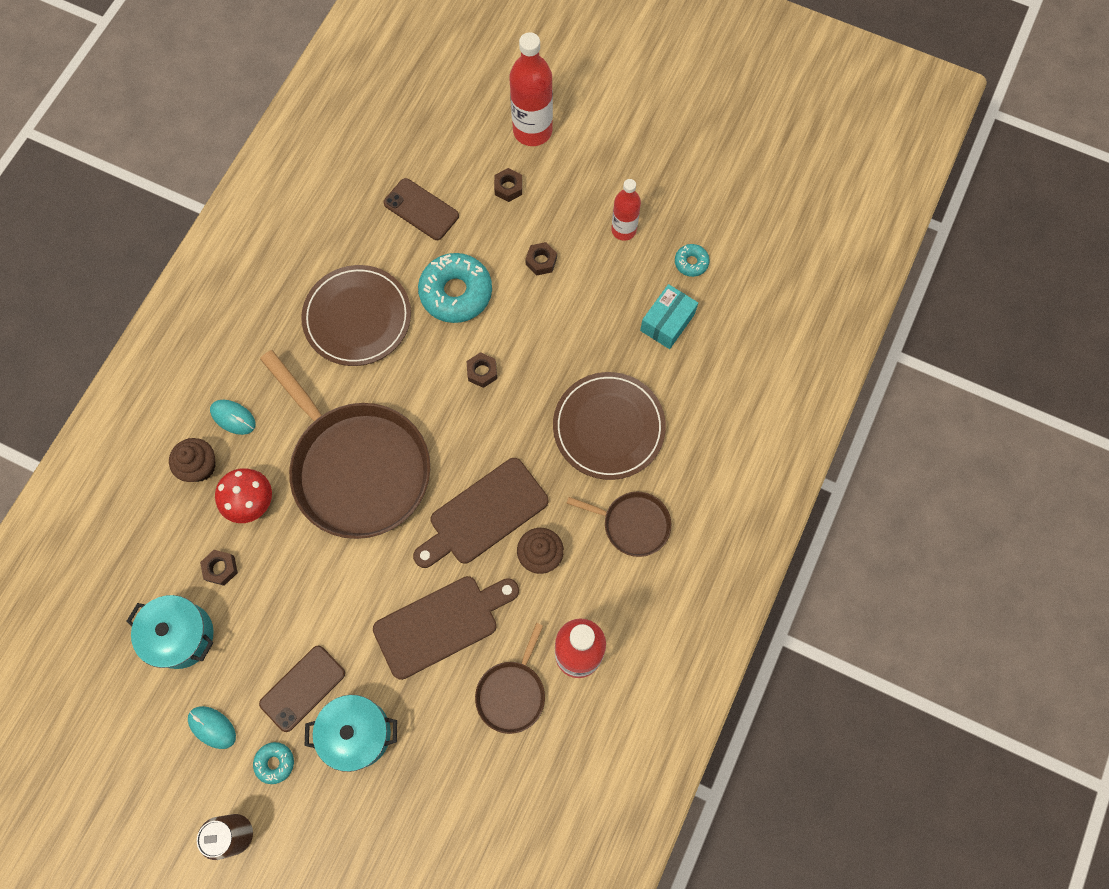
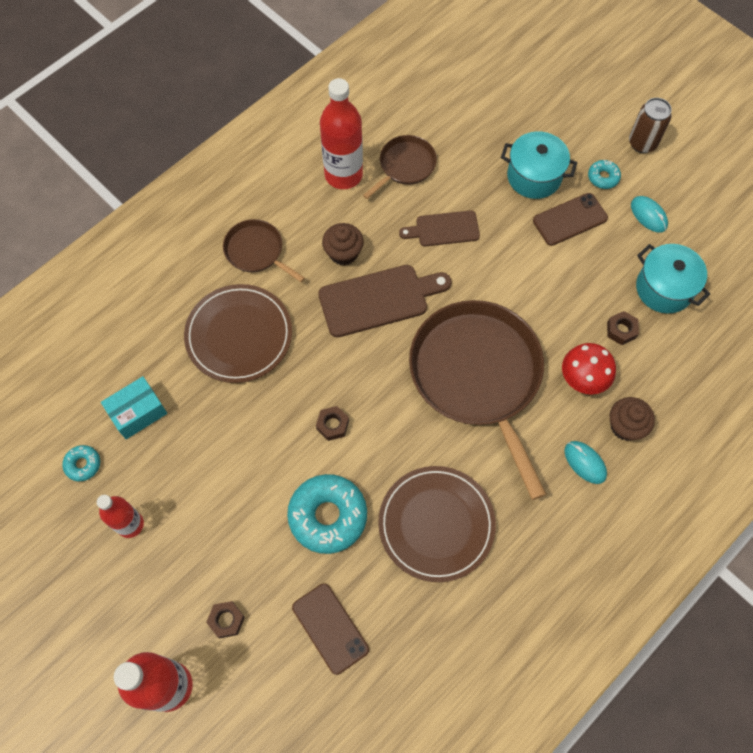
camera: 160 degrees left, 5 degrees down
(441, 623) = (444, 229): brown cutting board -> brown cutting board, size x0.62
(541, 261) = (229, 520): brown nut -> none

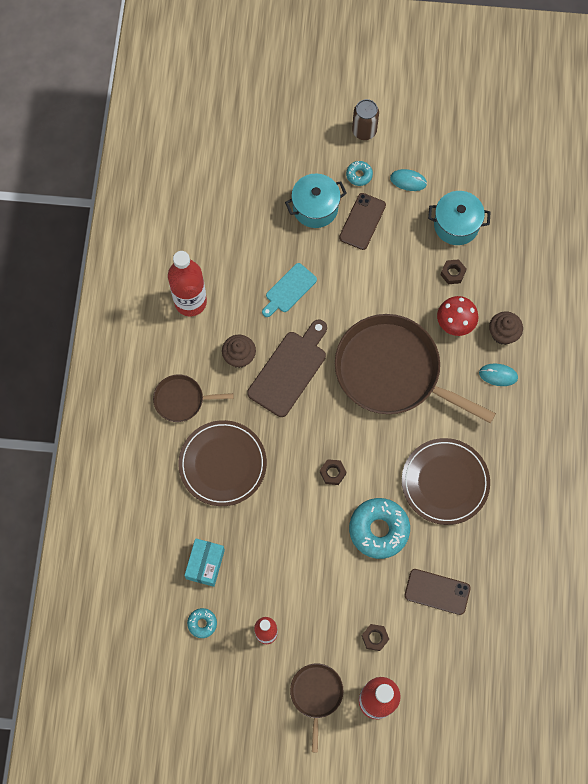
camera: 40 degrees left, 5 degrees up
(405, 166) = (225, 264): brown pan -> brown pan (316, 694)
(444, 229) = (289, 290): brown cutting board -> turquoise cutting board

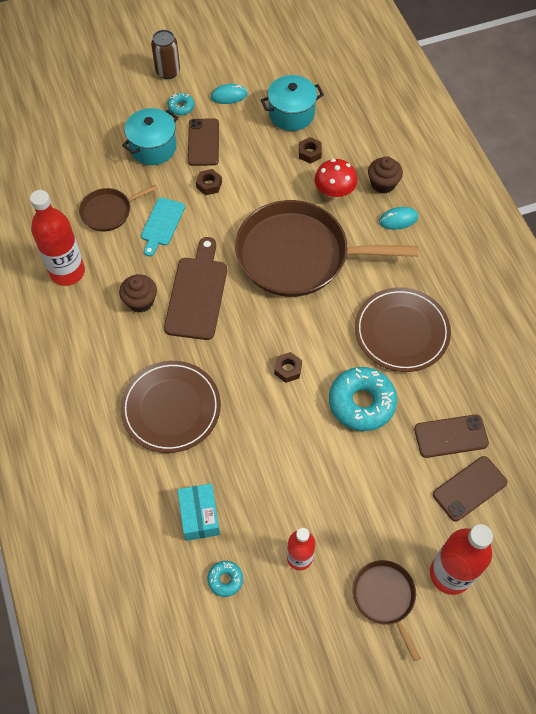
camera: 25 degrees left, 10 degrees down
(182, 400) = (99, 365): brown pan -> brown pan (109, 211)
(375, 638) = (414, 510): brown nut -> brown nut (209, 185)
(428, 641) = (469, 488): none -> brown phone

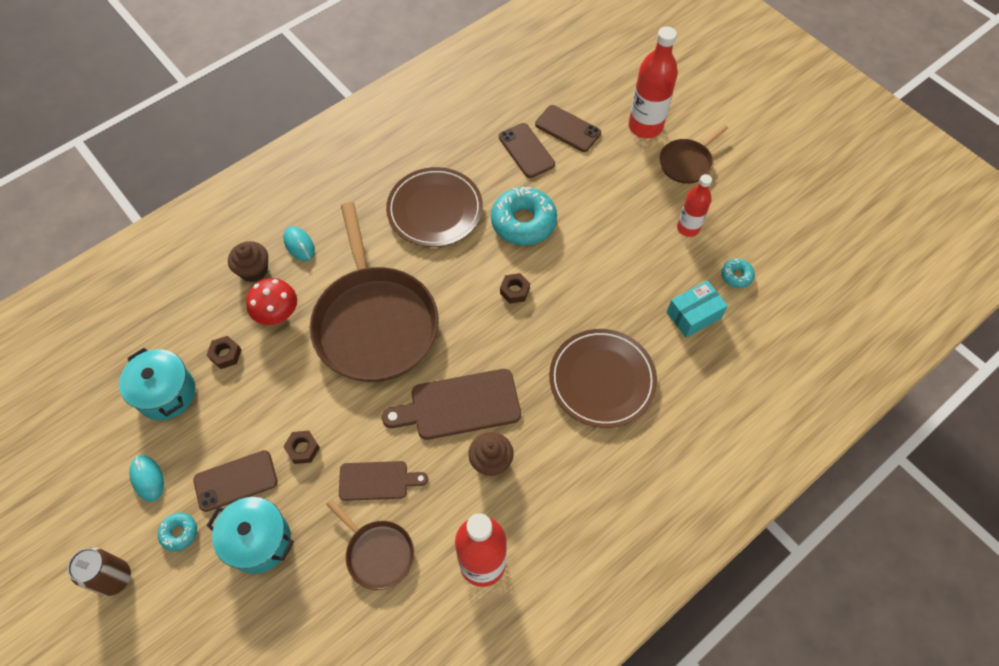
camera: 110 degrees left, 0 degrees up
(162, 224) = (377, 480): turquoise cutting board -> brown cutting board

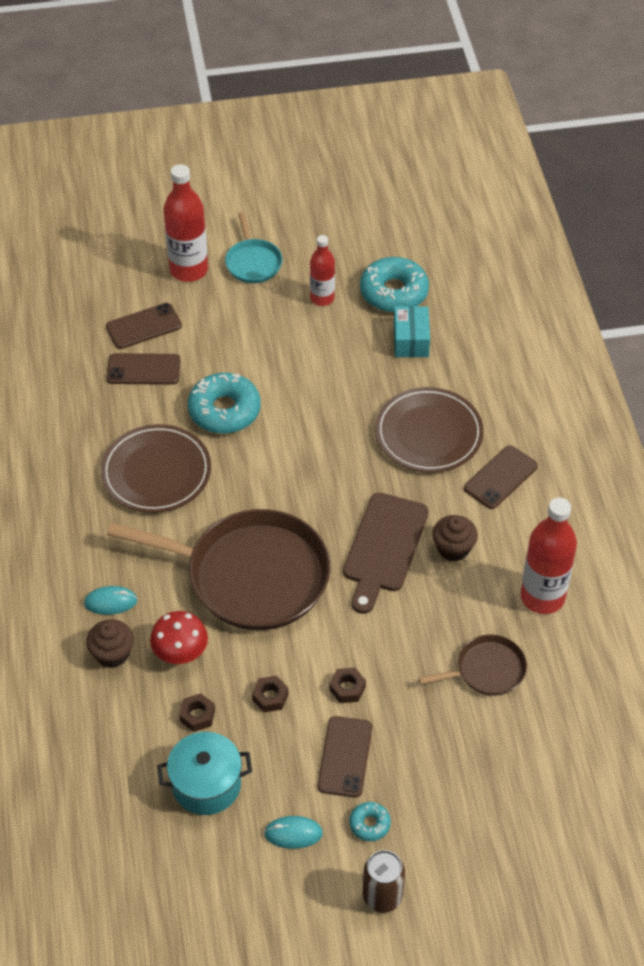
camera: 60 degrees left, 10 degrees down
(259, 541) = (418, 759): turquoise pot -> none
(377, 480) = (417, 641): brown cutting board -> none
(514, 291) = (295, 452): brown nut -> brown nut (270, 697)
(593, 462) = (500, 477): none -> brown phone
(687, 162) = (253, 262): brown pan -> turquoise pan
(736, 276) = (394, 292): turquoise donut -> turquoise donut, size x2.09

